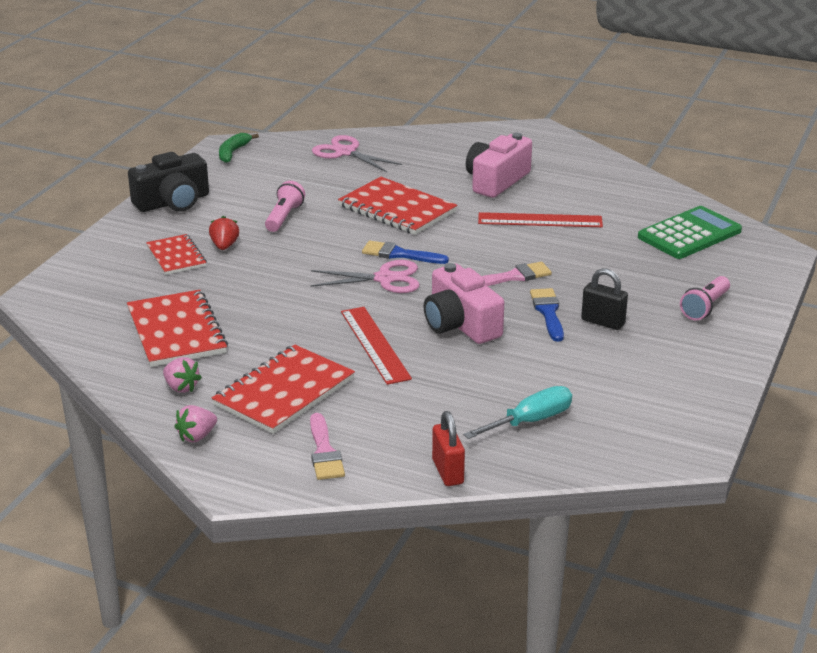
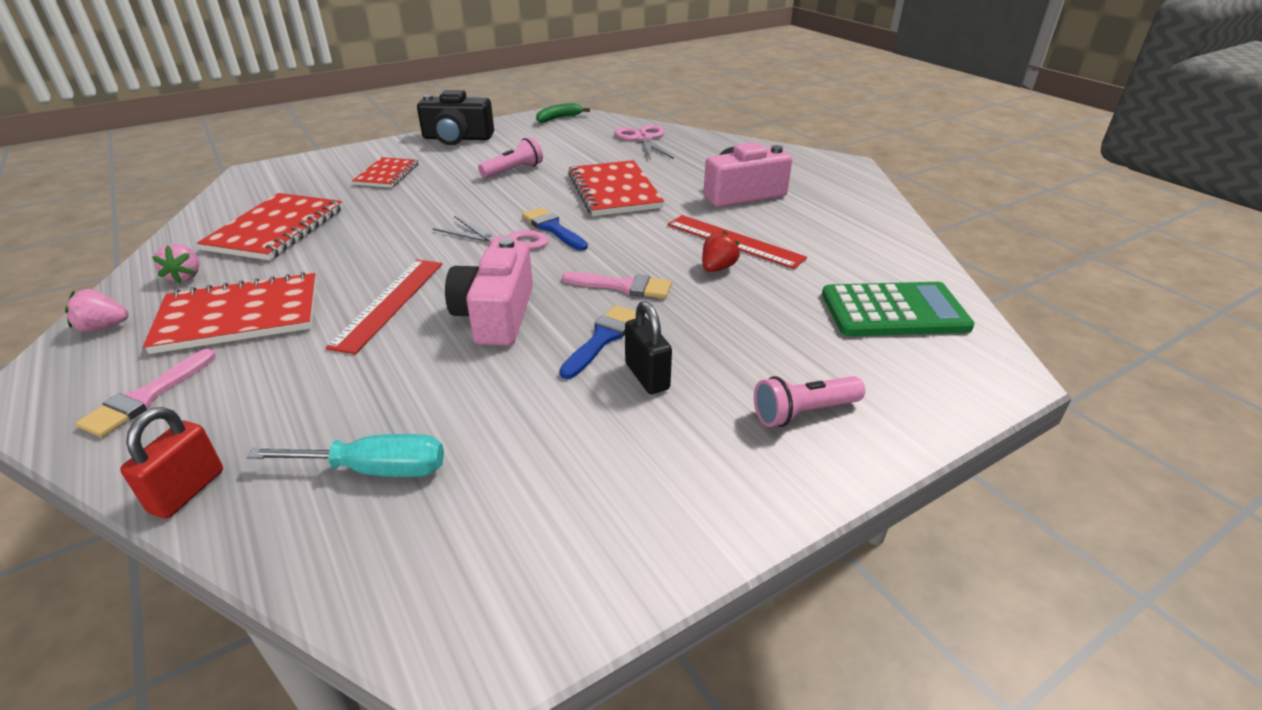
camera: 35 degrees right, 5 degrees up
(224, 246) = (433, 178): red strawberry -> red strawberry (717, 268)

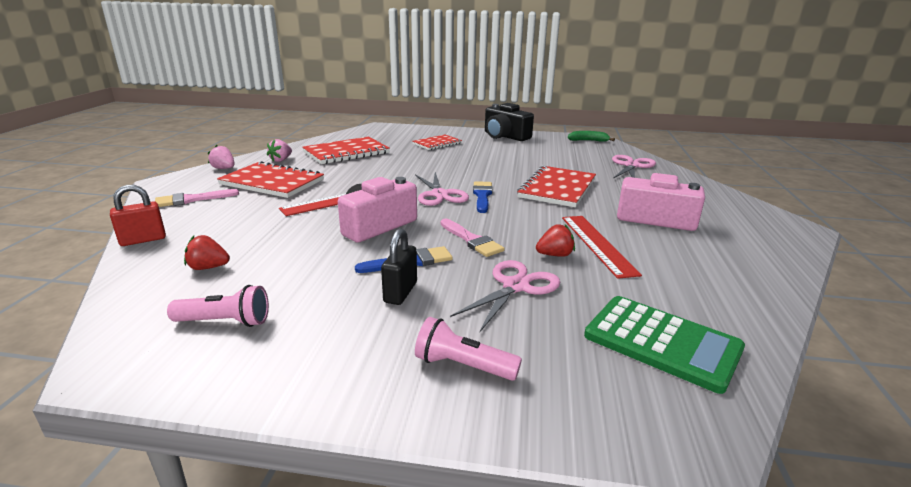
camera: 40 degrees right, 10 degrees down
(375, 470) = (208, 267): turquoise screwdriver -> red strawberry
(513, 170) = (510, 160): pink flashlight -> pink flashlight (225, 322)
(733, 316) = (516, 286): none -> pink scissors

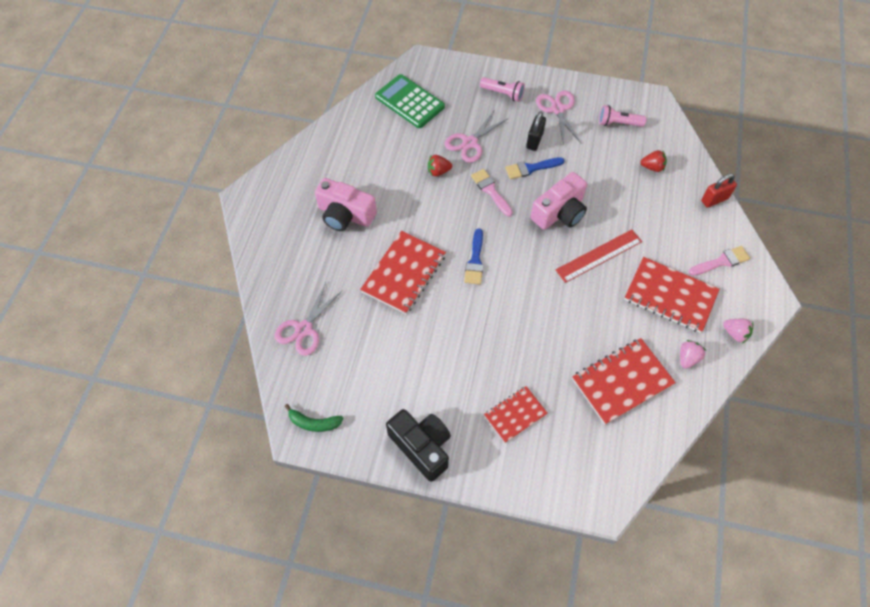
camera: 175 degrees left, 35 degrees up
(439, 194) = (512, 264): pink scissors -> pink scissors (558, 109)
(597, 244) = (405, 182): red ruler -> none

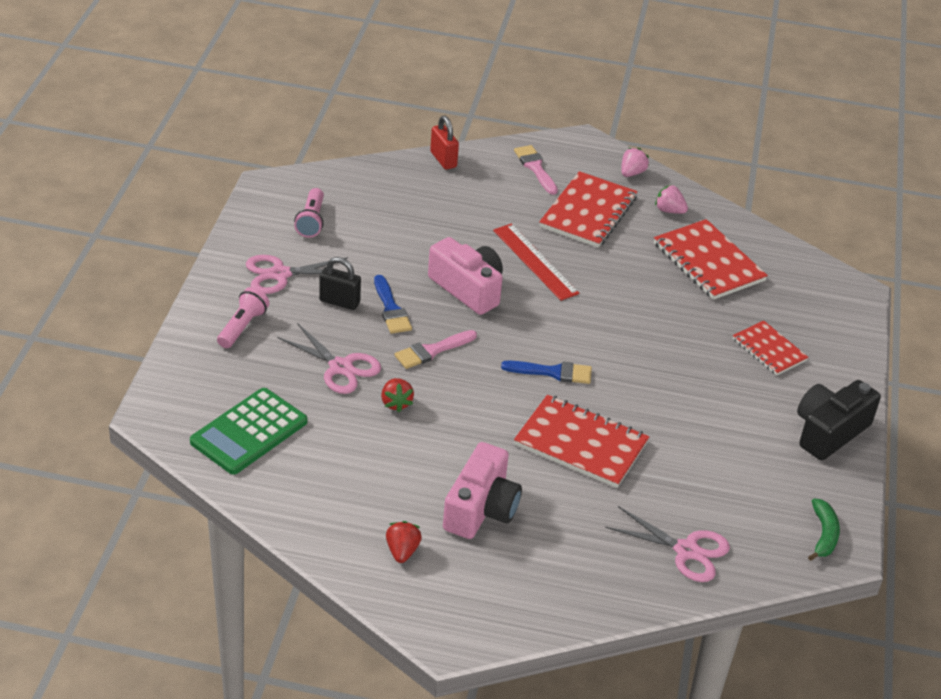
camera: 95 degrees left, 20 degrees down
(652, 167) = (390, 201): red strawberry -> red strawberry (402, 551)

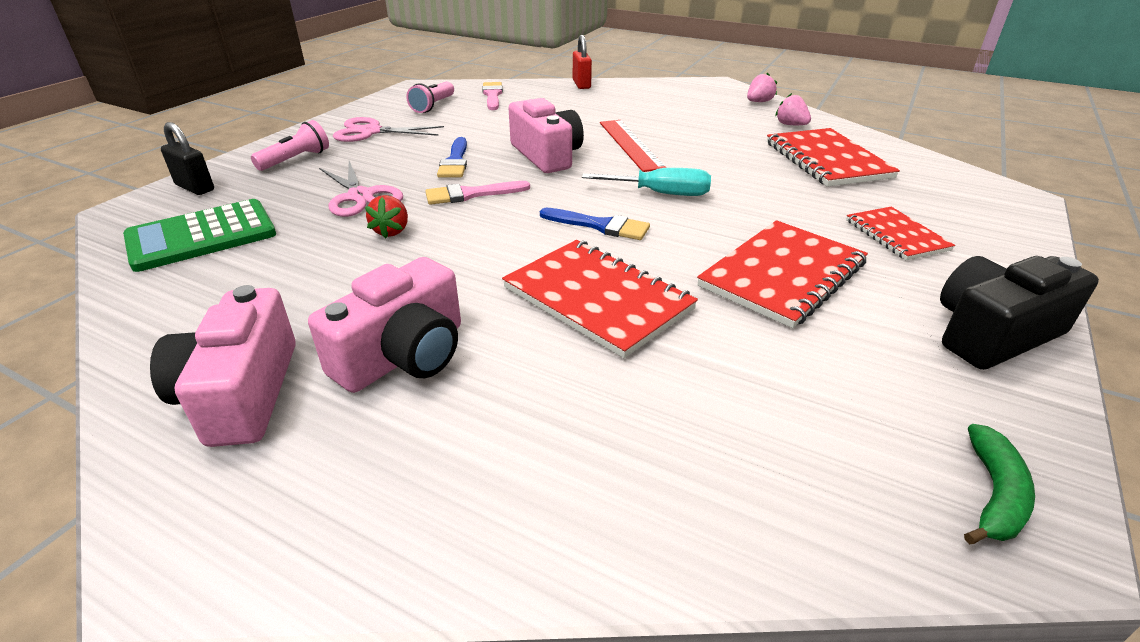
camera: 20 degrees right, 5 degrees down
(339, 302) = (408, 152): black padlock -> black padlock (195, 187)
(402, 551) = (241, 393): red strawberry -> pink camera
(535, 168) = (664, 93): pink brush -> pink brush (492, 95)
(586, 327) = (661, 194): none -> turquoise screwdriver
(588, 212) = (703, 120): red notebook -> red notebook (782, 275)
(686, 550) = (709, 476): pink scissors -> none

